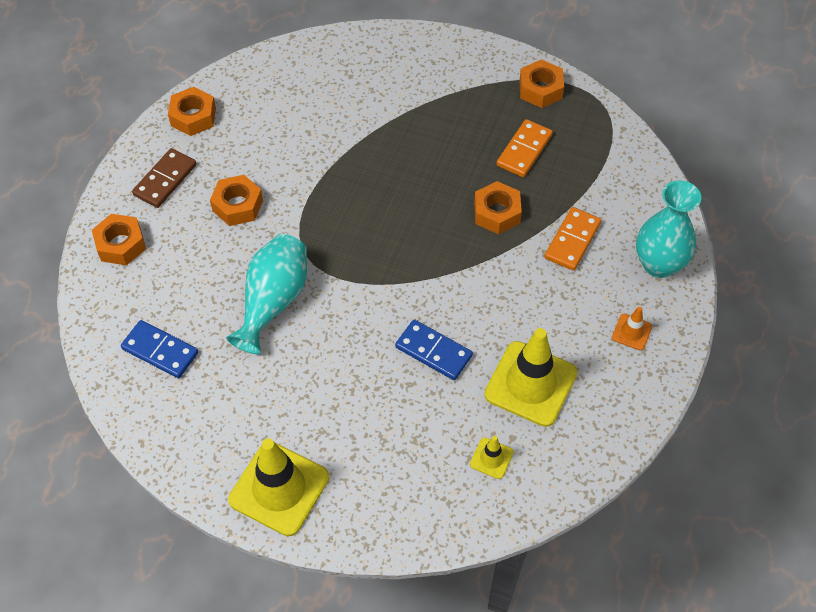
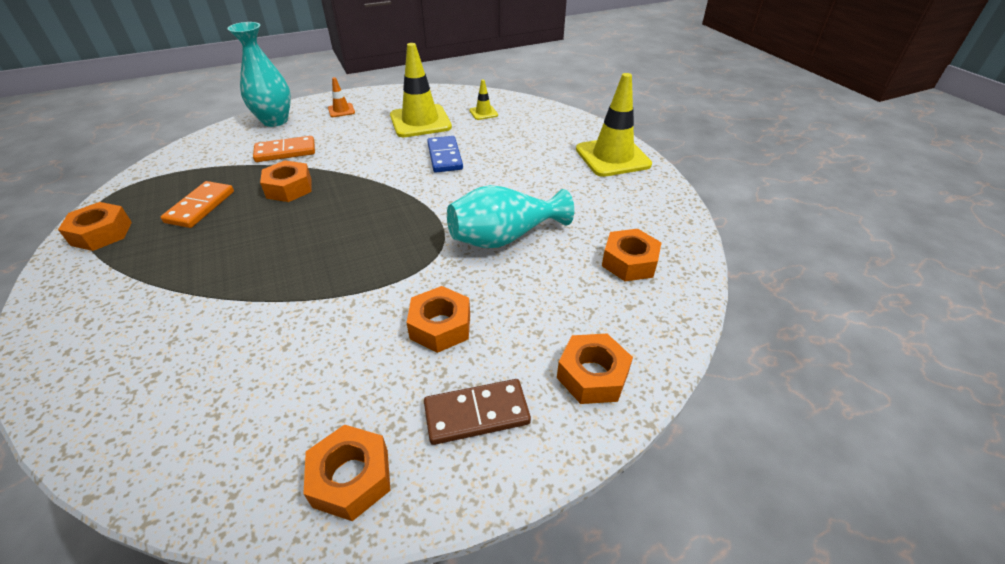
camera: 135 degrees left, 15 degrees down
(160, 351) = (629, 262): blue domino -> orange nut
(524, 150) = (200, 207): orange domino -> orange domino turned 60 degrees counterclockwise

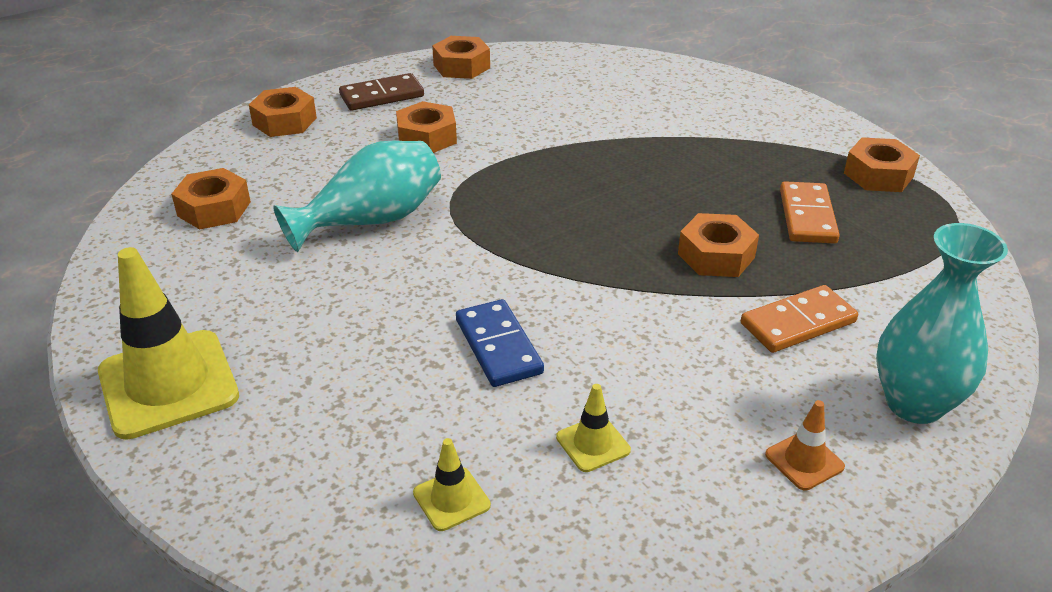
camera: 170 degrees right, 5 degrees down
(420, 121) = (593, 444): yellow traffic cone -> yellow traffic cone, size x0.46

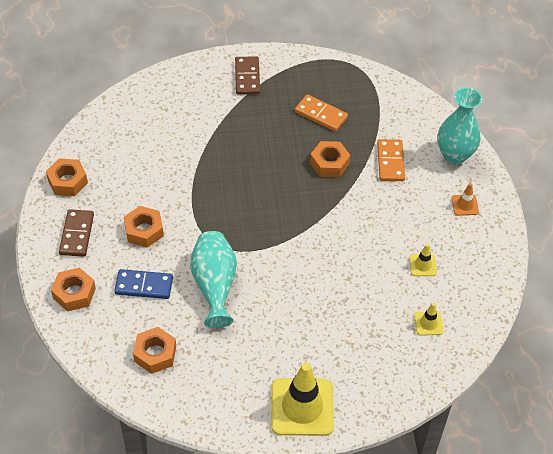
camera: 65 degrees left, 15 degrees up
(498, 346) = (346, 272): blue domino -> blue domino (144, 286)
(792, 132) = (247, 77): none -> brown domino
(878, 175) = (305, 70): orange nut -> none

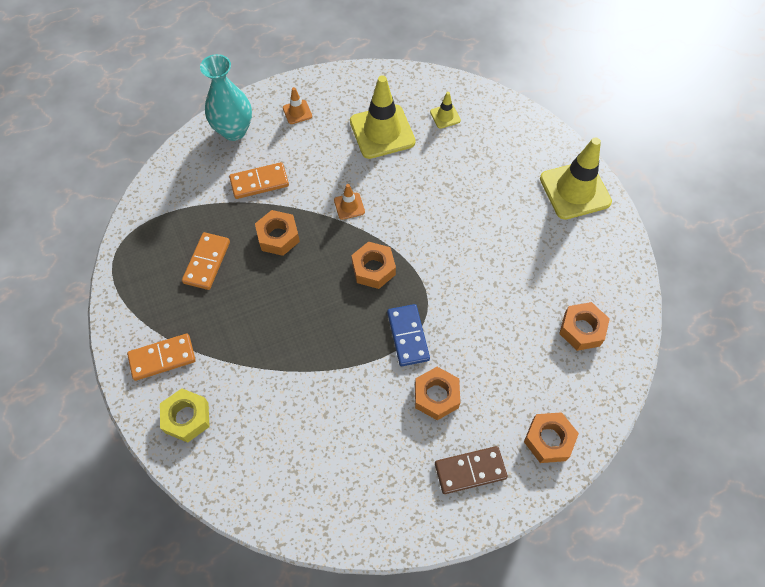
camera: 105 degrees left, 10 degrees up
(67, 181) = (396, 516): orange nut -> orange nut (373, 269)
(144, 286) = (508, 369): blue domino -> blue domino (408, 336)
(195, 83) = (187, 417): none -> yellow nut
(214, 285) = (478, 300): turquoise vase -> none
(247, 77) = (162, 358): brown domino -> orange domino
(344, 219) = (349, 206): none -> orange traffic cone
(422, 265) = (382, 132): yellow traffic cone -> yellow traffic cone, size x2.18

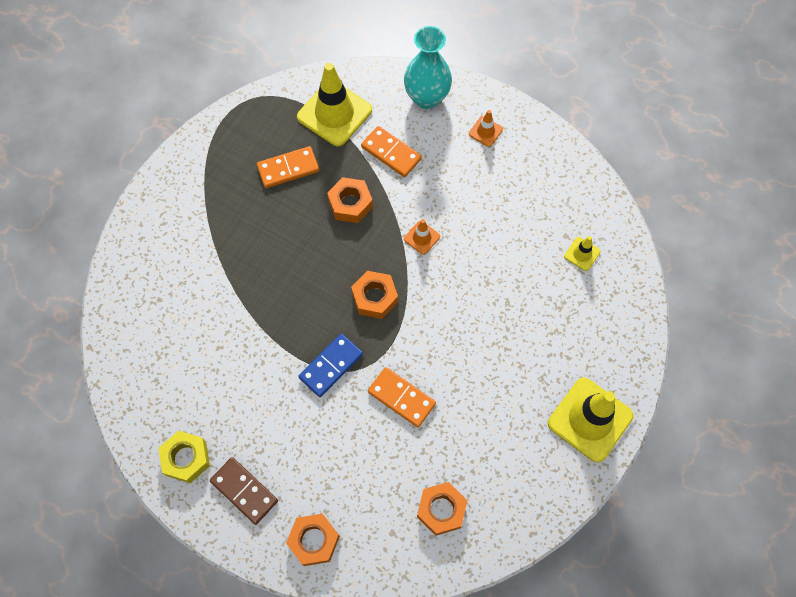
camera: 55 degrees right, 5 degrees up
(162, 358) = (186, 198): orange domino -> orange domino (401, 398)
(187, 417) = (150, 250): yellow nut -> yellow nut (186, 458)
(382, 132) = (520, 213): yellow traffic cone -> yellow traffic cone (334, 113)
(436, 396) = (292, 423): orange nut -> none

